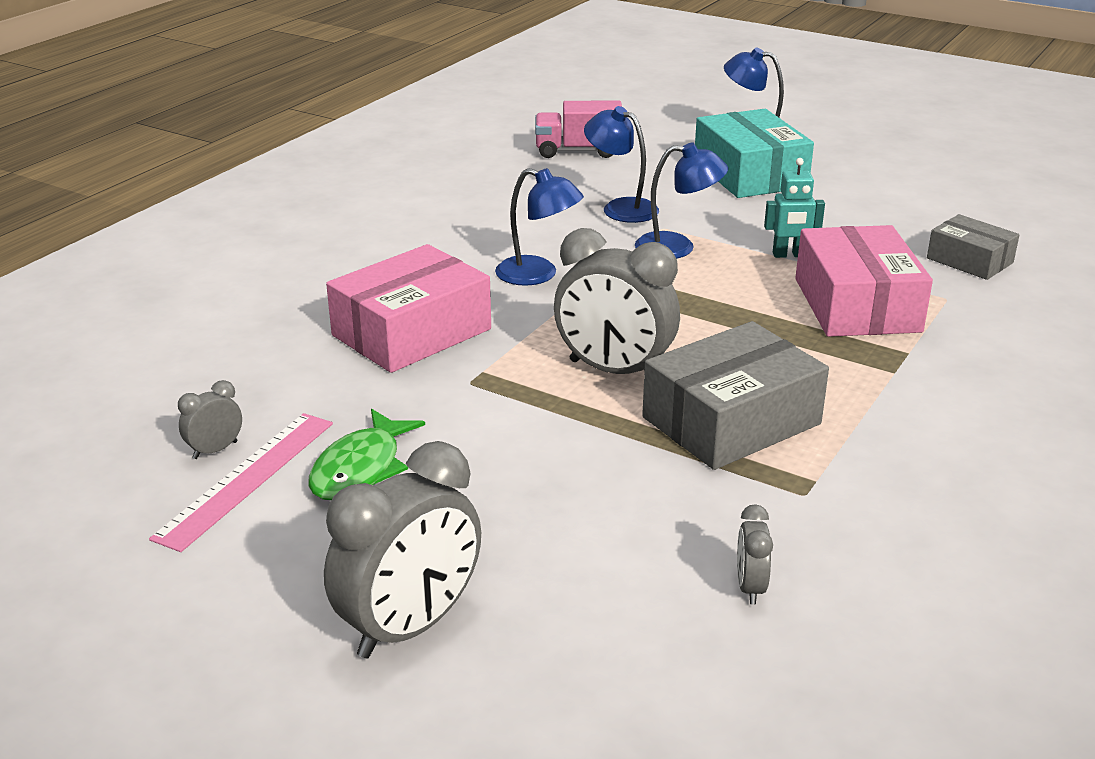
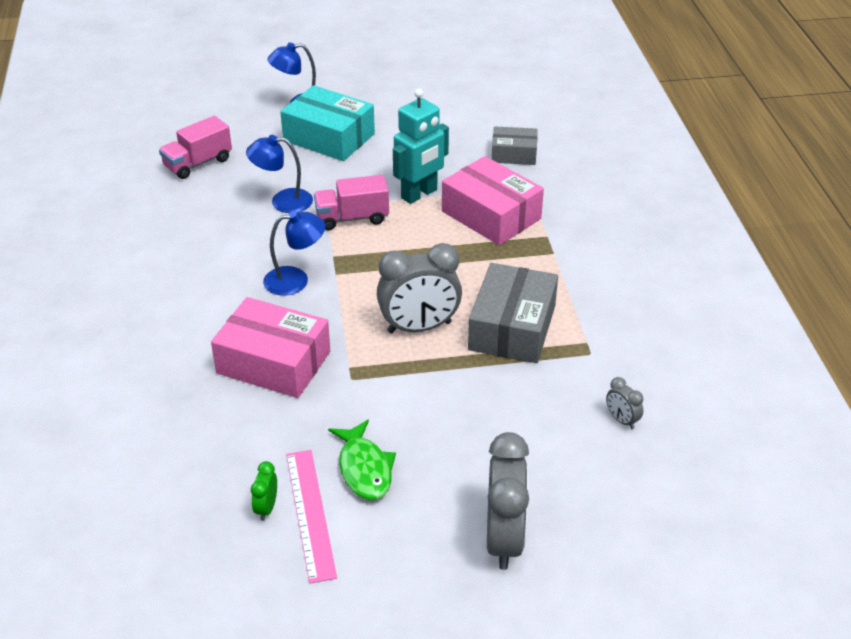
camera: 40 degrees left, 10 degrees up
(215, 450) = (266, 508): grey clock -> green clock
(411, 332) = (273, 362): pink box -> pink box turned 75 degrees counterclockwise
(677, 247) = (352, 218): blue lamp -> pink truck
(789, 255) = (419, 194): turquoise robot -> turquoise robot, size x1.70

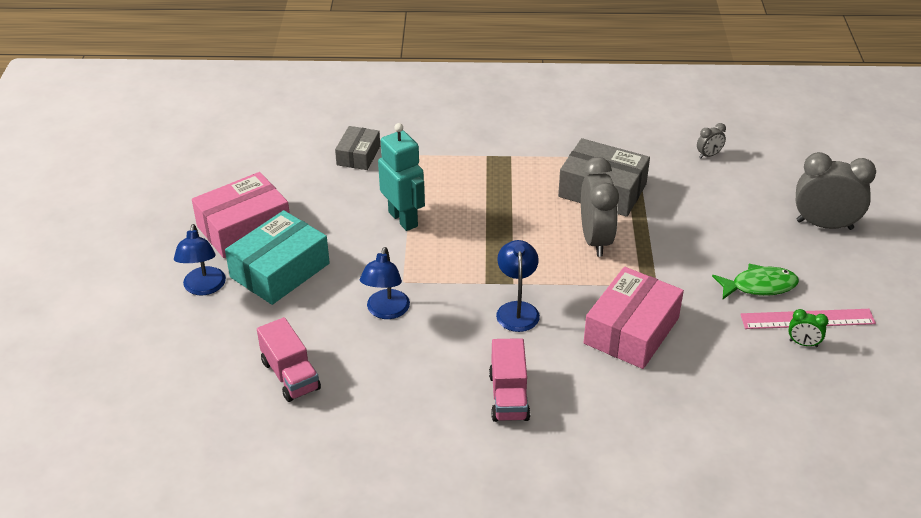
camera: 80 degrees left, 0 degrees up
(352, 218) = (429, 265): pink truck -> pink truck (508, 396)
(491, 215) = (448, 181): pink box -> pink box (244, 228)

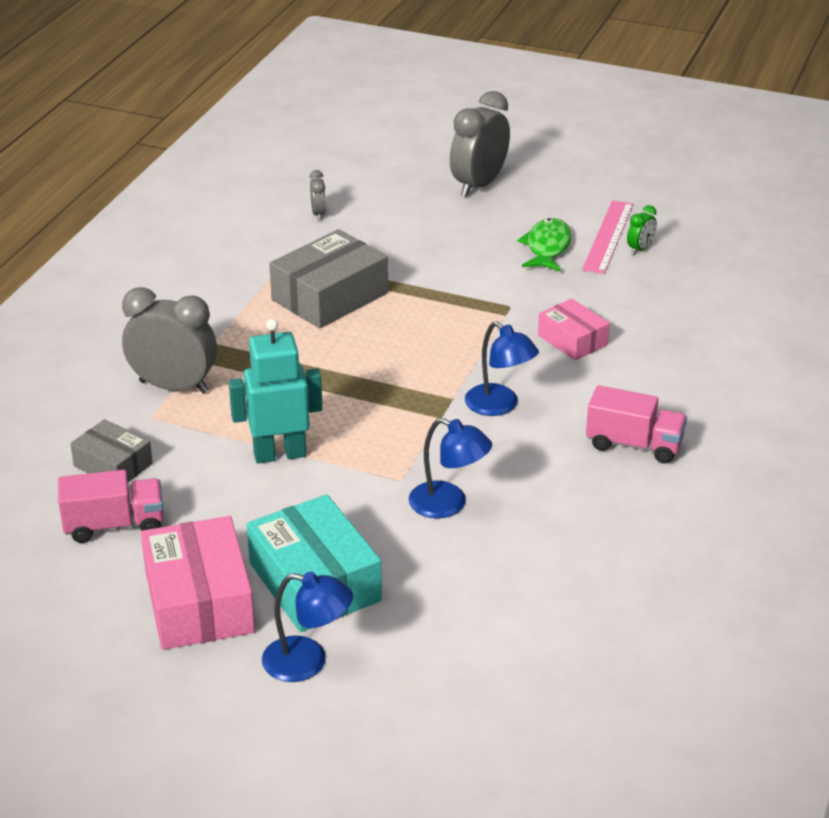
camera: 70 degrees left, 5 degrees down
(290, 375) = (524, 607): pink truck -> pink truck (114, 525)
(517, 309) = (499, 406): blue lamp -> blue lamp turned 150 degrees counterclockwise
(595, 240) = (413, 323): grey clock -> grey clock (174, 387)
(631, 331) = (572, 340): pink box -> pink box, size x0.59

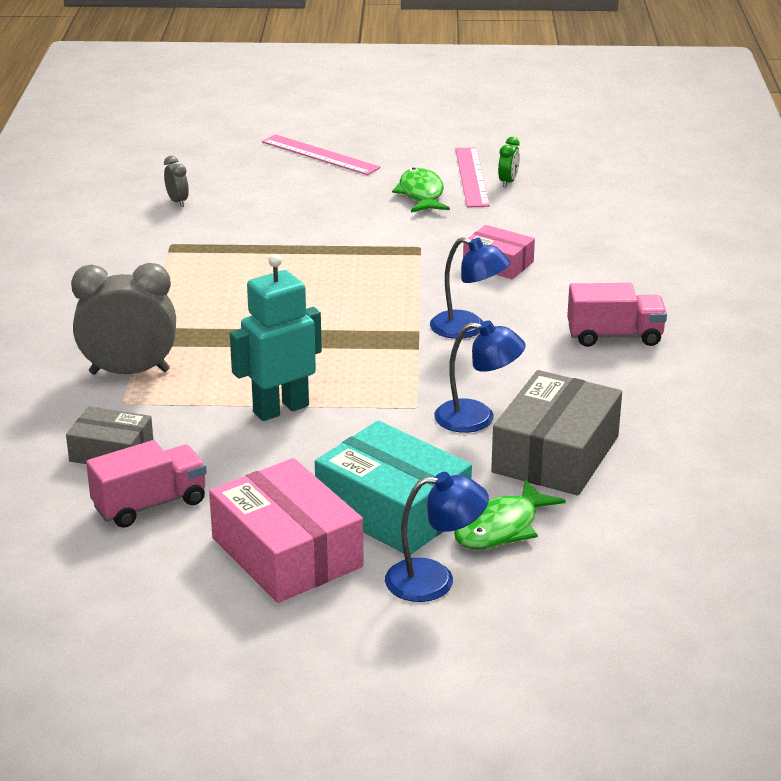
camera: 20 degrees left, 5 degrees down
(330, 296) = (238, 268): grey box -> grey box (555, 454)
(399, 624) = (501, 527): none -> green fish
(478, 185) = (320, 155): grey clock -> pink ruler

